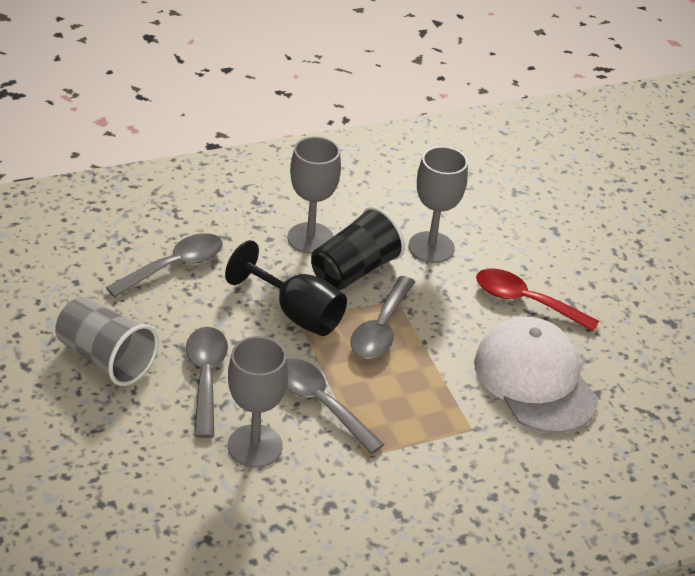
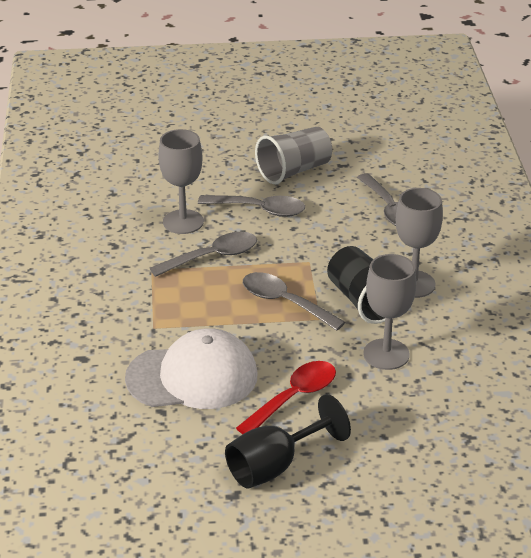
camera: 110 degrees right, 5 degrees down
(297, 313) = (316, 261): black goblet -> black goblet (274, 466)

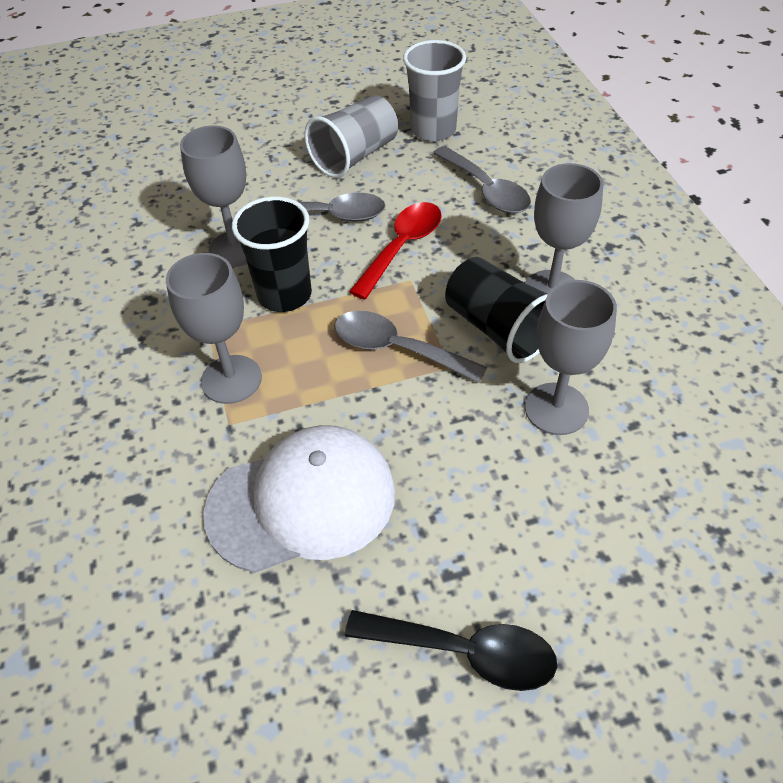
camera: 10 degrees left, 15 degrees up
(161, 302) = (231, 379): none -> grey goblet
(212, 257) = (284, 294): grey spoon -> black cup
(274, 466) = (465, 652): black goblet -> black spoon
(294, 397) = (455, 510): red spoon -> red spoon (402, 247)
(364, 161) = (433, 130): none -> grey cup

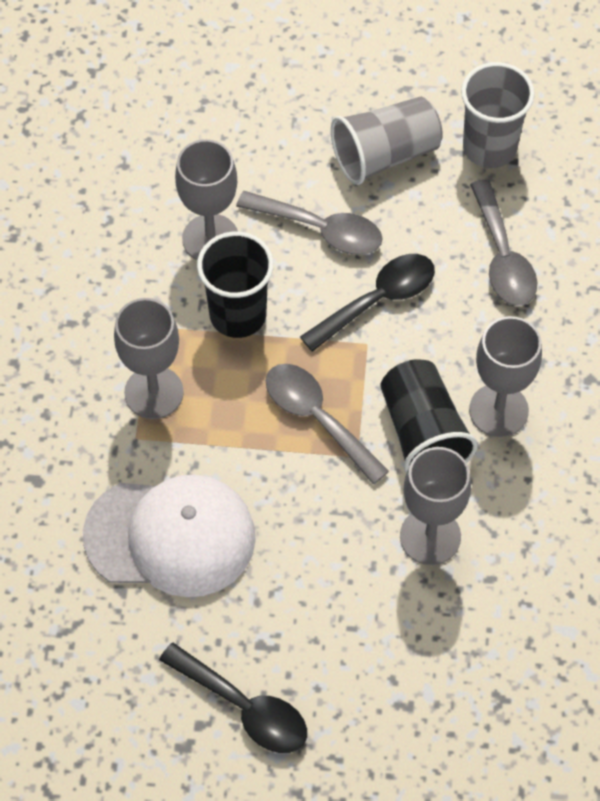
camera: 20 degrees right, 10 degrees up
(402, 247) = (378, 300): red spoon -> black spoon

